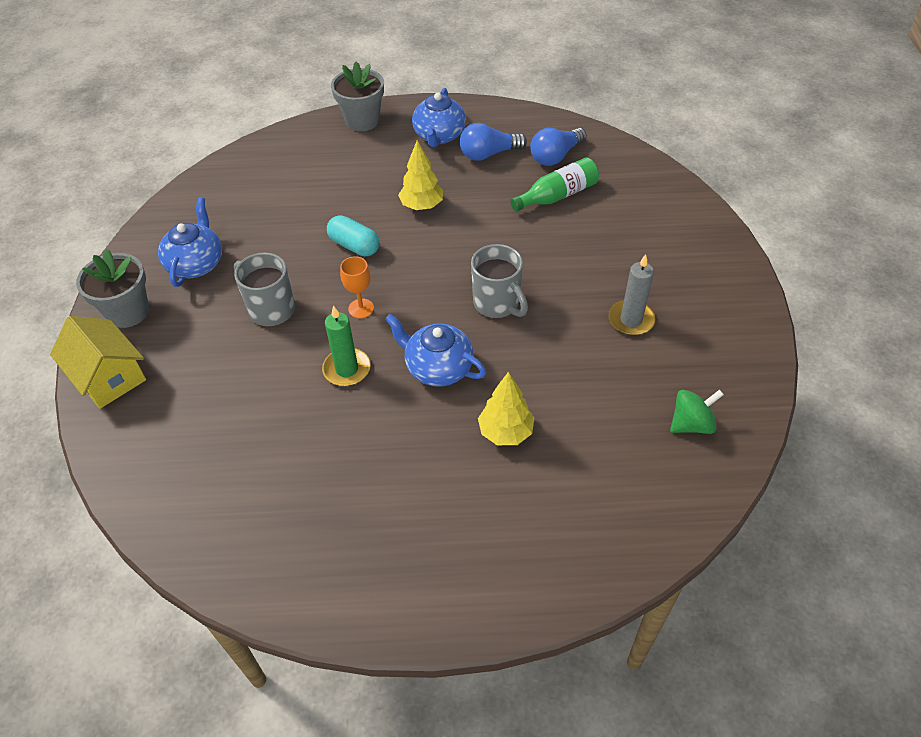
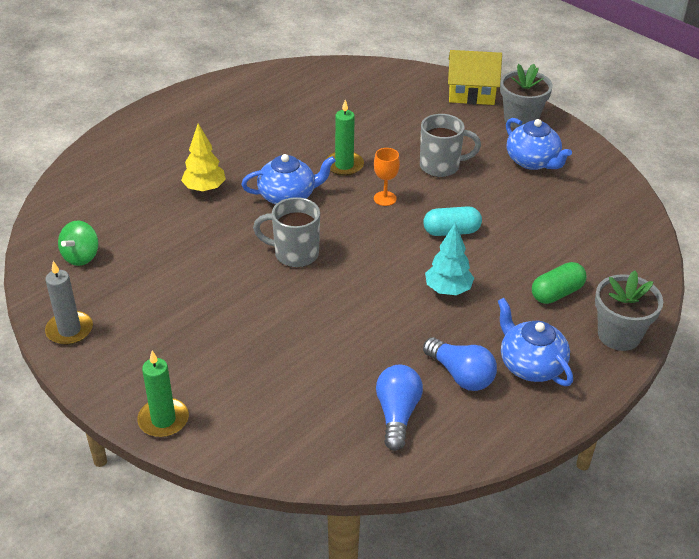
camera: 135 degrees right, 10 degrees down
(356, 162) = (557, 293): none -> green capsule
(422, 206) = (448, 290): yellow tree -> turquoise tree
(488, 154) = (460, 375): blue light bulb -> blue light bulb turned 105 degrees clockwise
(557, 195) = (348, 371): green bottle -> none
(631, 320) = (180, 300): grey candle -> grey candle (69, 330)
(714, 236) = (163, 420): none -> green candle

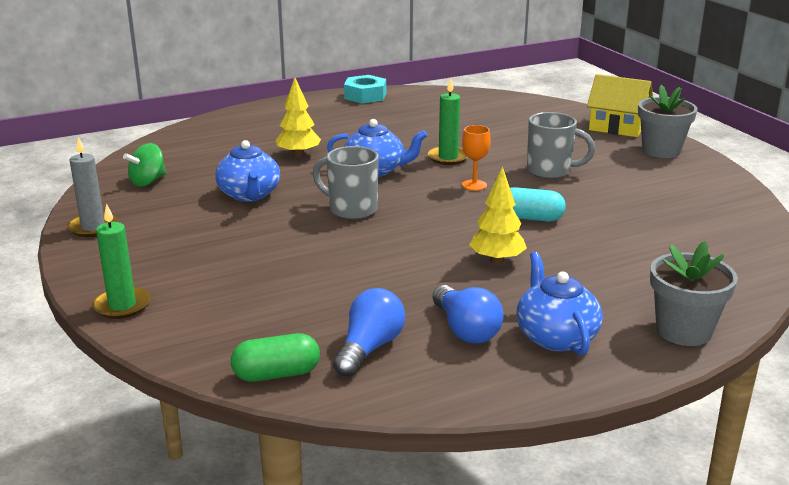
camera: 20 degrees right, 15 degrees down
(220, 88) = (365, 96): none -> turquoise nut
(448, 290) = (497, 260): turquoise tree -> yellow tree
(532, 161) = (656, 181): blue teapot -> blue teapot (249, 195)
(557, 293) = (624, 283): green capsule -> green capsule (276, 374)

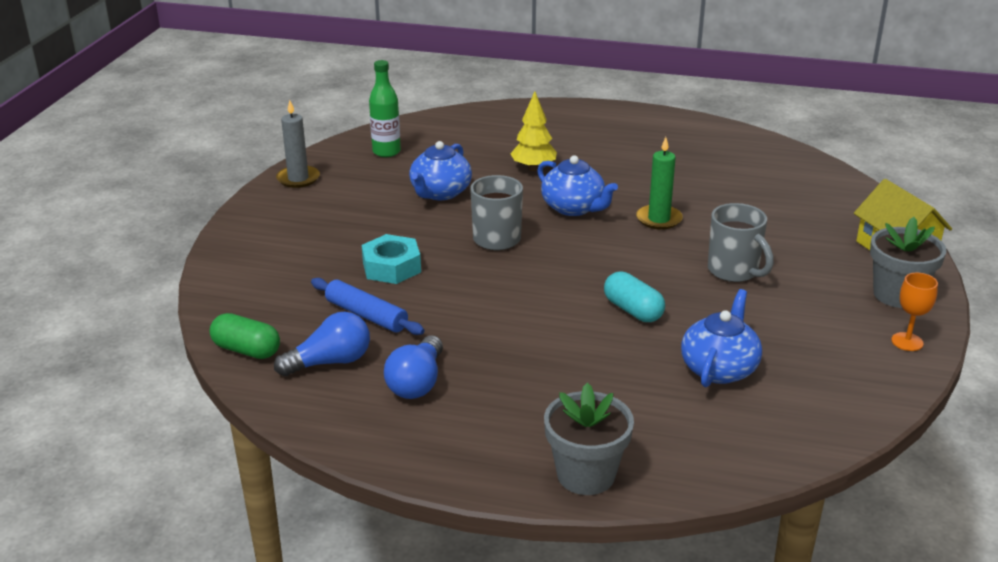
camera: 40 degrees right, 5 degrees up
(122, 305) = (232, 251): green candle -> none
(148, 182) = (386, 152): green spinning top -> green bottle
(339, 302) = (366, 315): none -> blue rolling pin
(365, 96) = (687, 124): turquoise nut -> turquoise nut (391, 267)
(474, 185) = (636, 257): orange goblet -> orange goblet (907, 342)
(497, 260) = (537, 336): yellow tree -> none
(555, 337) = (473, 423): blue teapot -> blue teapot (719, 369)

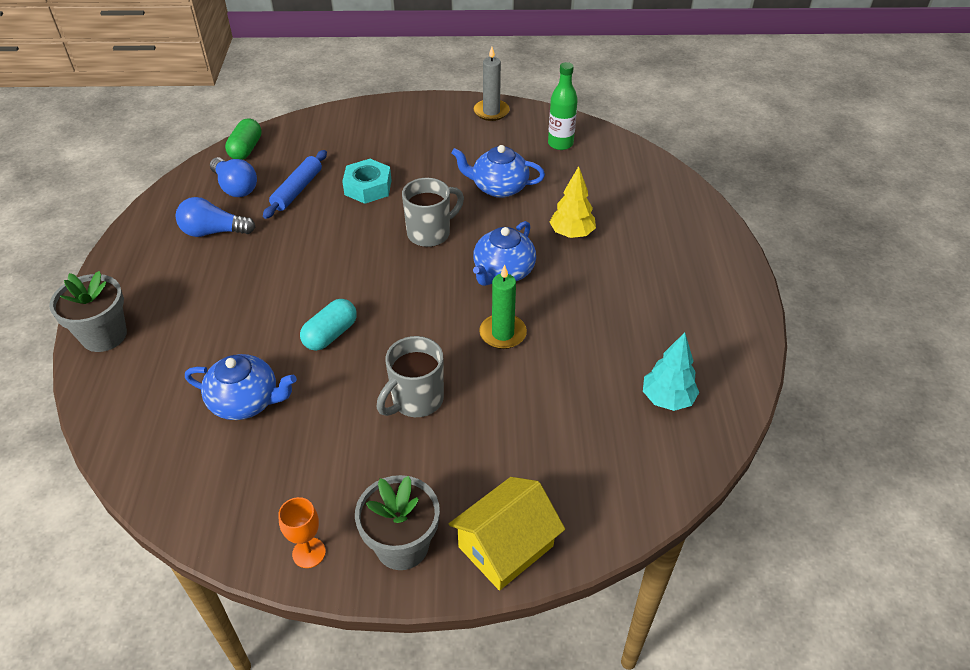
camera: 75 degrees right, 15 degrees up
(752, 163) = (667, 399): none -> turquoise tree

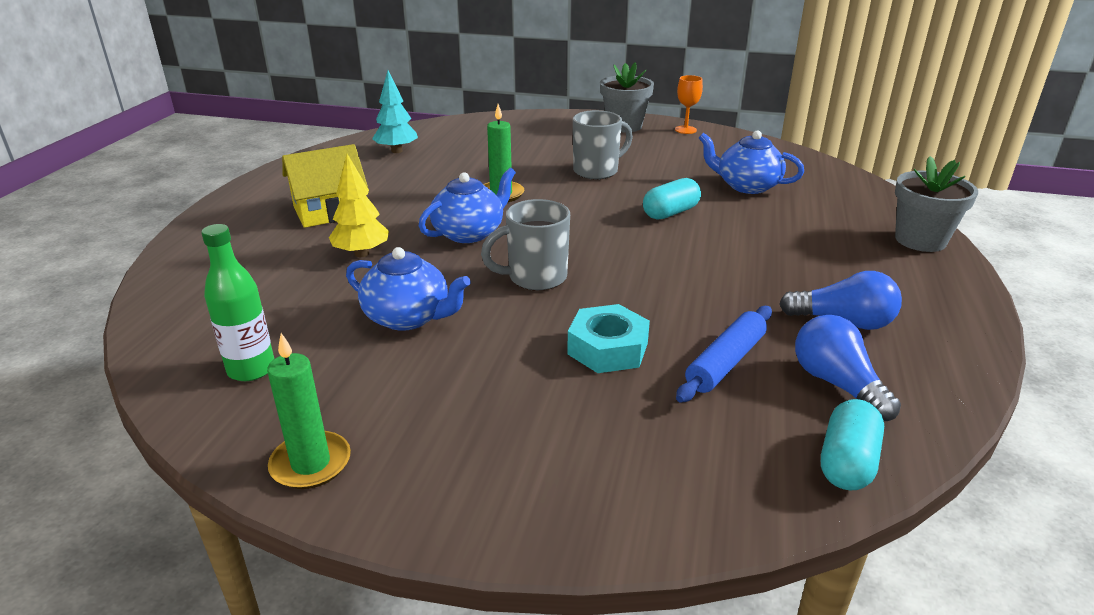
camera: 165 degrees left, 15 degrees down
(246, 149) = (847, 462): green capsule -> turquoise capsule
(491, 112) = (311, 463): grey candle -> green candle
(505, 546) = (558, 120): yellow house -> yellow house (329, 211)

